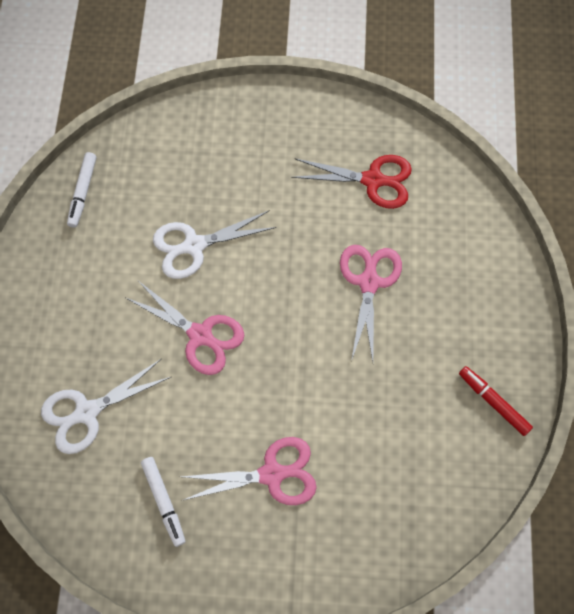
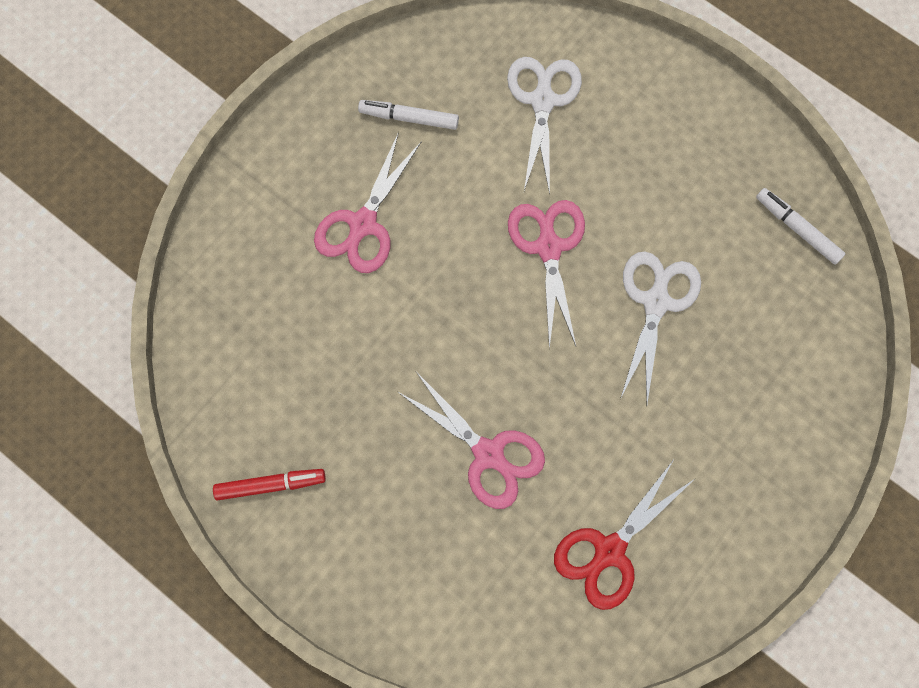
camera: 125 degrees right, 5 degrees up
(201, 335) = (548, 247): pink scissors -> pink scissors turned 105 degrees clockwise

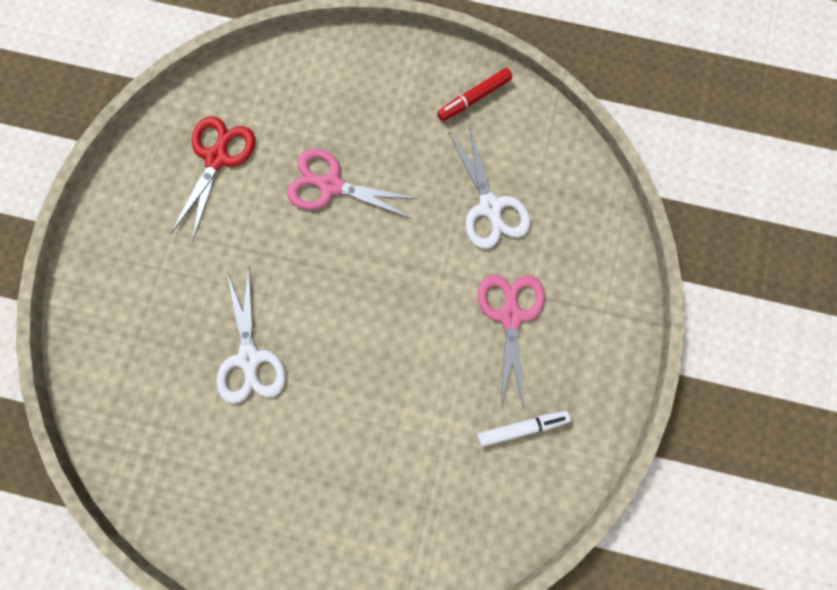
camera: 155 degrees right, 5 degrees up
(542, 100) = (416, 500): white scissors -> white scissors (490, 207)
(548, 247) = (354, 365): pink scissors -> none
(797, 229) = (152, 479): white marker -> none

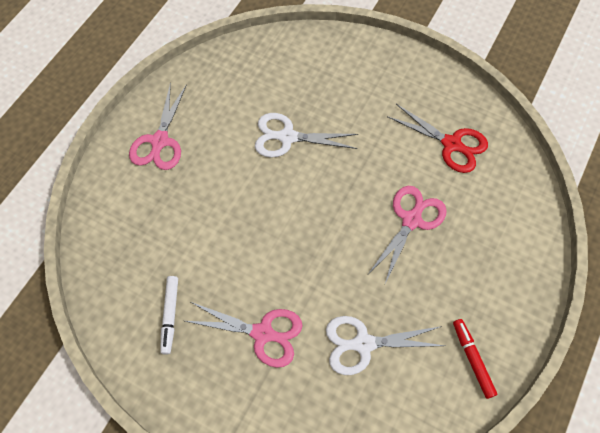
camera: 105 degrees right, 15 degrees down
(294, 529) = (159, 142): none -> pink scissors

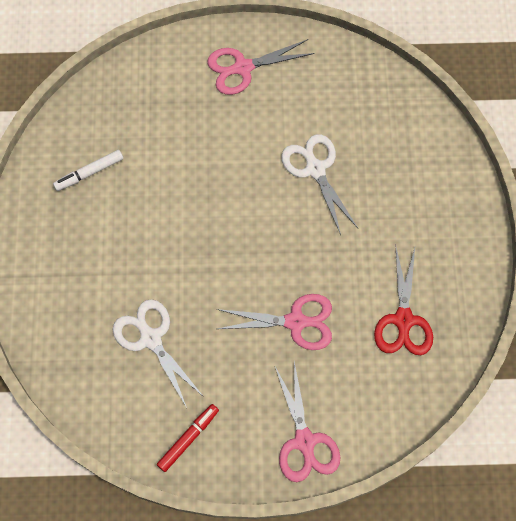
camera: 60 degrees right, 5 degrees up
(263, 333) = (115, 253): pink scissors -> pink scissors (305, 442)

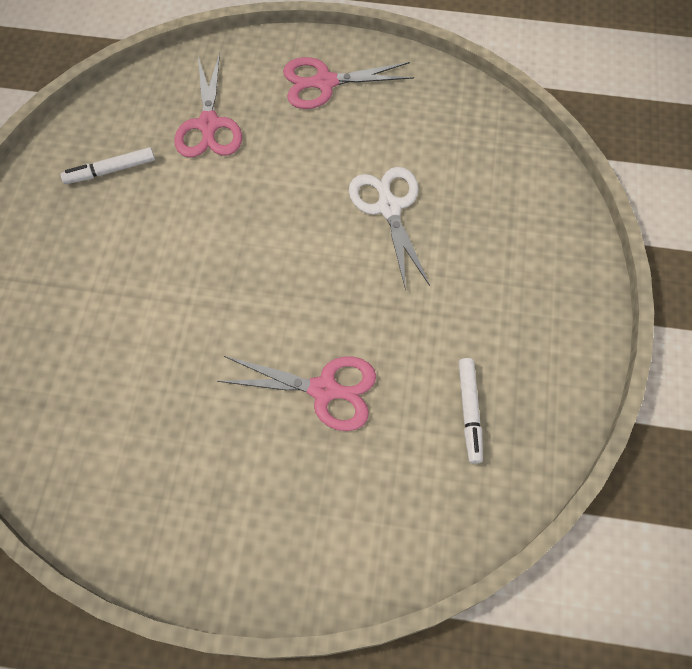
camera: 10 degrees right, 5 degrees down
(150, 338) = (130, 379): white scissors -> none
(188, 438) = (144, 521): red marker -> none
(305, 442) = (302, 554): pink scissors -> pink scissors (209, 125)
(403, 320) = (469, 412): red scissors -> white marker

